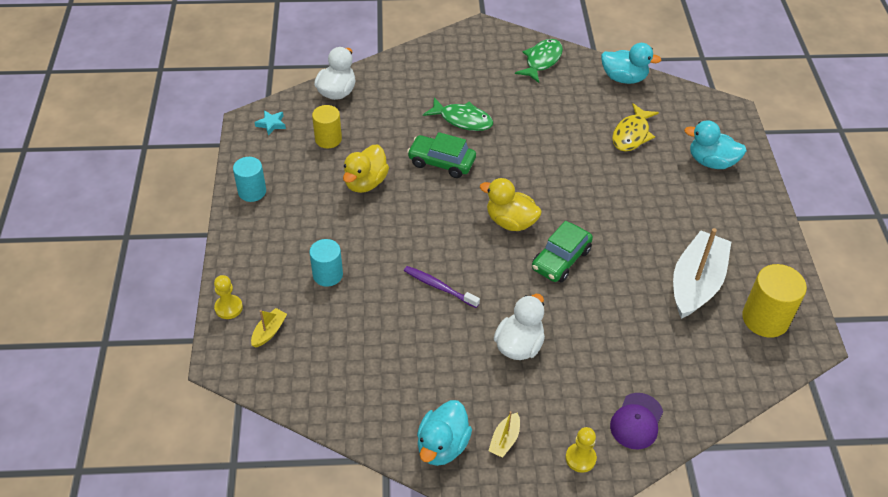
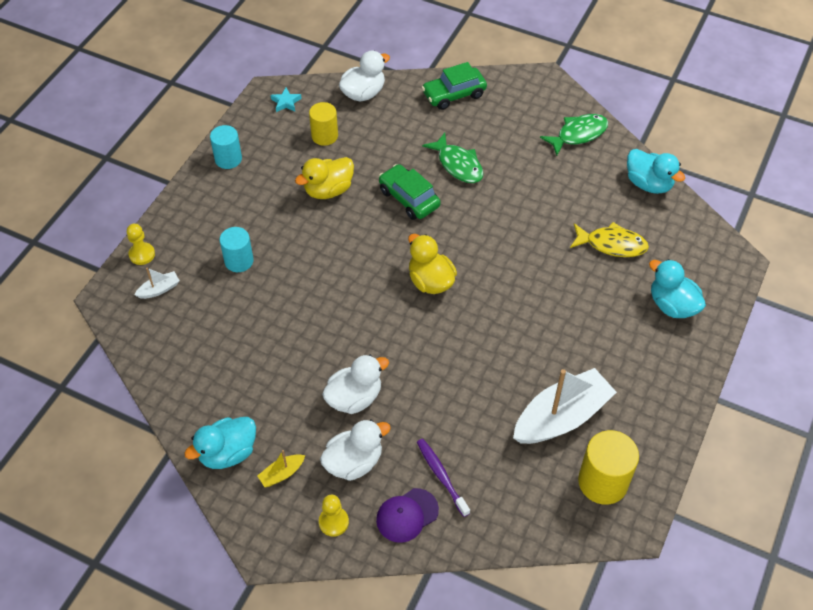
camera: 30 degrees right, 5 degrees up
(269, 332) = (159, 289): yellow boat -> white boat
(439, 287) = (323, 314): purple toothbrush -> purple toothbrush (441, 476)
(559, 399) = (354, 462): none -> white duck
(561, 259) = (450, 337): green car -> green car (454, 94)
(632, 134) = (612, 244): yellow fish -> yellow fish turned 135 degrees counterclockwise

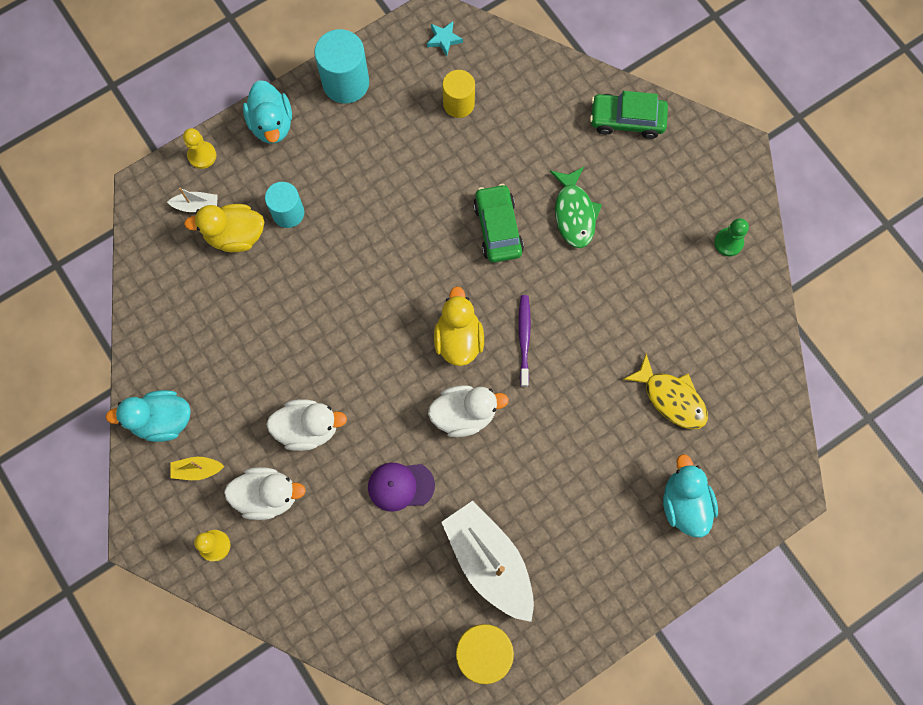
camera: 30 degrees right, 20 degrees up
(228, 159) = (345, 82): turquoise cylinder -> turquoise cylinder, size x1.50
(328, 190) = (423, 174): yellow duck -> yellow duck (235, 235)
(363, 93) = (531, 69): white duck -> white duck (464, 414)
(407, 515) = (283, 577): purple cap -> purple cap (400, 486)
(441, 476) = (338, 557): purple toothbrush -> purple toothbrush (524, 339)
(561, 417) = (489, 562): white boat -> white boat turned 120 degrees counterclockwise
(578, 134) = (728, 242): green fish -> green pawn
(648, 184) = (762, 346): turquoise duck -> turquoise duck (272, 124)

